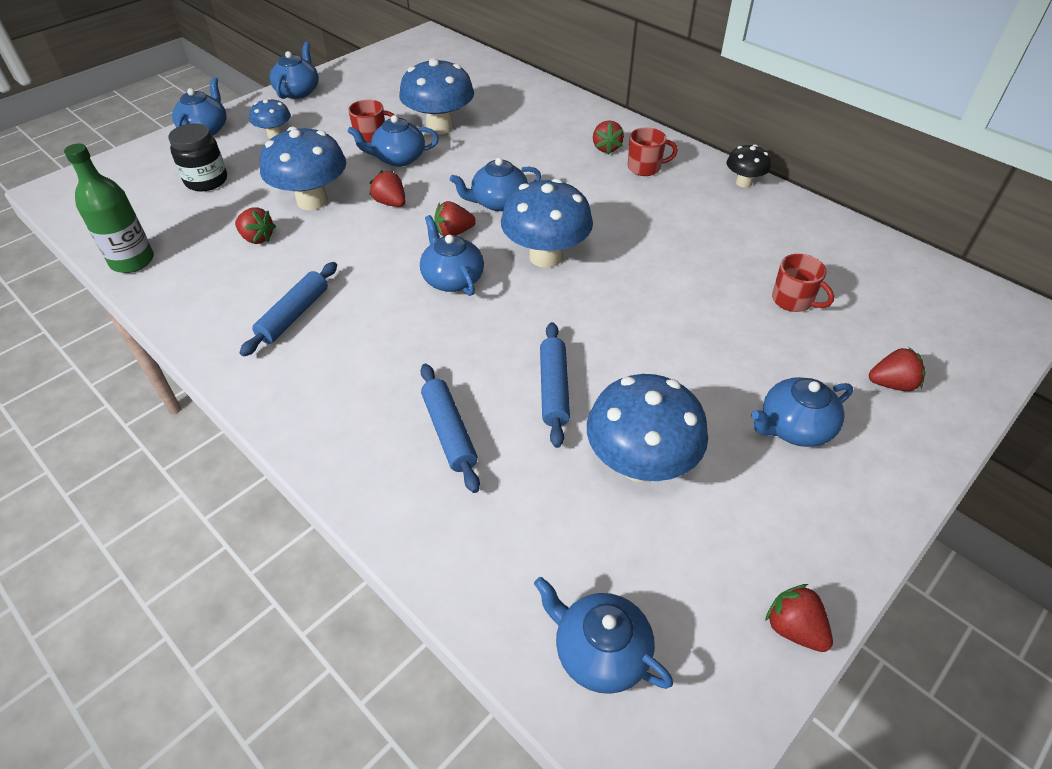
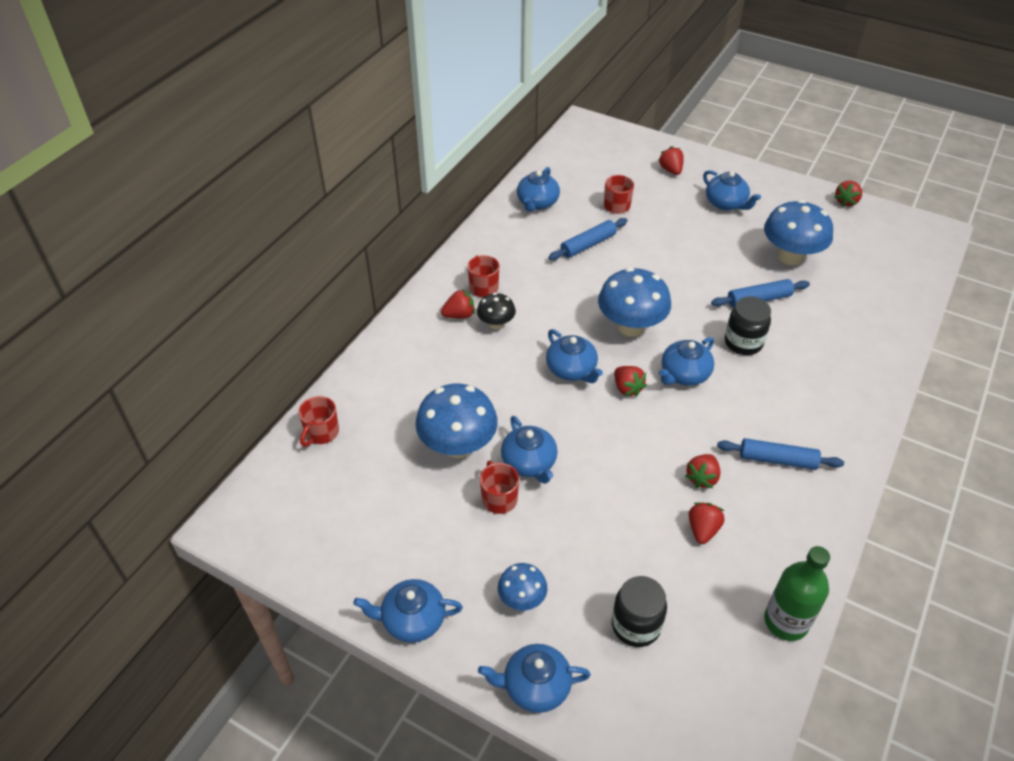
camera: 105 degrees left, 0 degrees up
(312, 201) = (628, 509): blue mushroom -> none
(390, 203) = (605, 445): red strawberry -> red strawberry (702, 478)
(449, 432) = (823, 339): blue rolling pin -> blue rolling pin (588, 245)
(479, 345) = (743, 342): none -> black jar
(490, 72) = (321, 433): none -> red mug
(600, 652) = (904, 257): blue teapot -> blue teapot (537, 203)
(743, 182) = (485, 232): black mushroom -> black mushroom (496, 324)

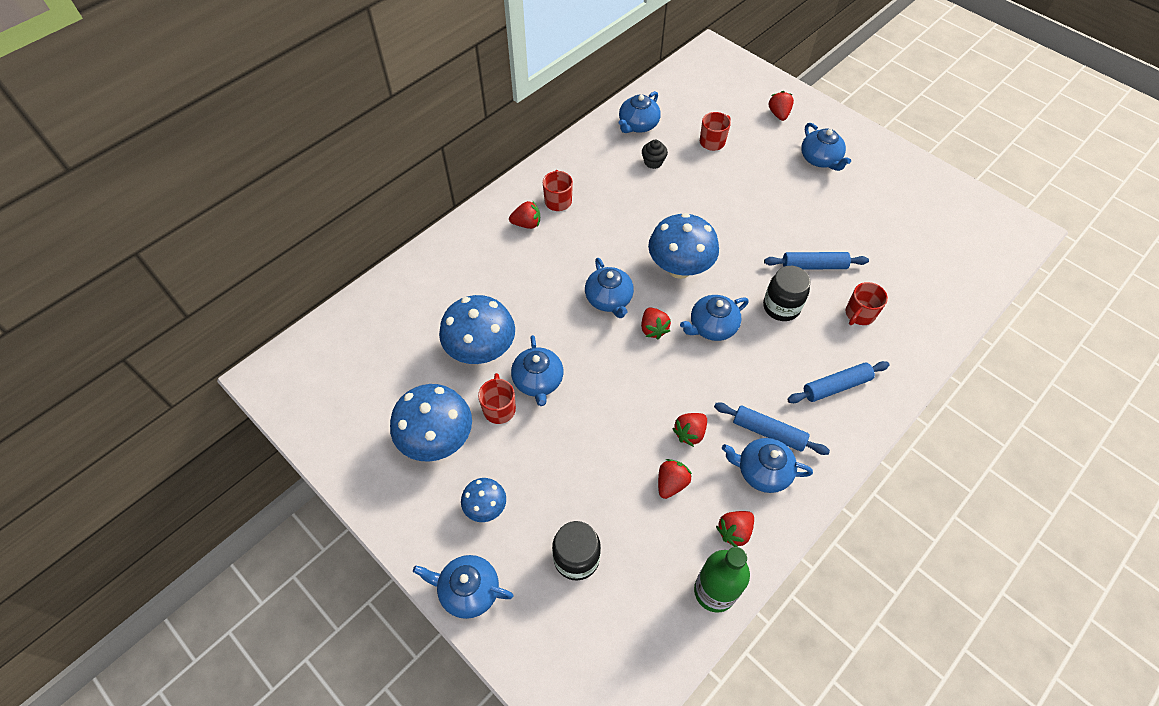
camera: 15 degrees right, 10 degrees up
(321, 433) = (369, 311): red mug -> red mug (859, 314)
(412, 620) = (386, 502): blue teapot -> blue teapot (762, 471)
(496, 324) = (556, 239): black mushroom -> none
(566, 234) = (653, 162): none -> black cupcake
(588, 245) = (670, 177): blue rolling pin -> blue rolling pin (836, 386)
(790, 257) = (863, 228): blue mushroom -> blue mushroom (437, 440)
(846, 201) = (943, 180): red strawberry -> red strawberry (734, 531)

